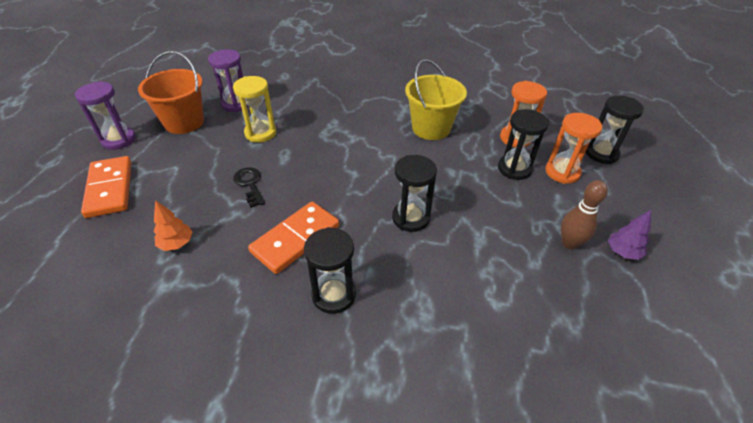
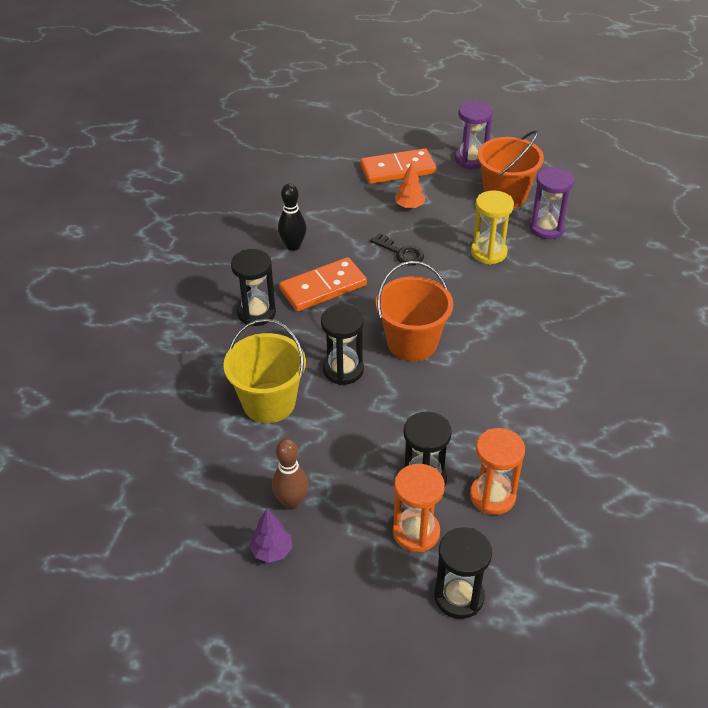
camera: 95 degrees right, 0 degrees up
(177, 243) = (326, 218): orange tree -> orange tree (409, 206)
(220, 270) = (293, 246): none -> black bowling pin
(250, 184) = (400, 252): black key -> black key turned 60 degrees clockwise
(296, 239) = (323, 287): orange domino -> orange domino turned 75 degrees counterclockwise
(372, 176) = (412, 343): none -> orange bucket
(431, 128) = (510, 405): yellow bucket -> yellow bucket (269, 402)

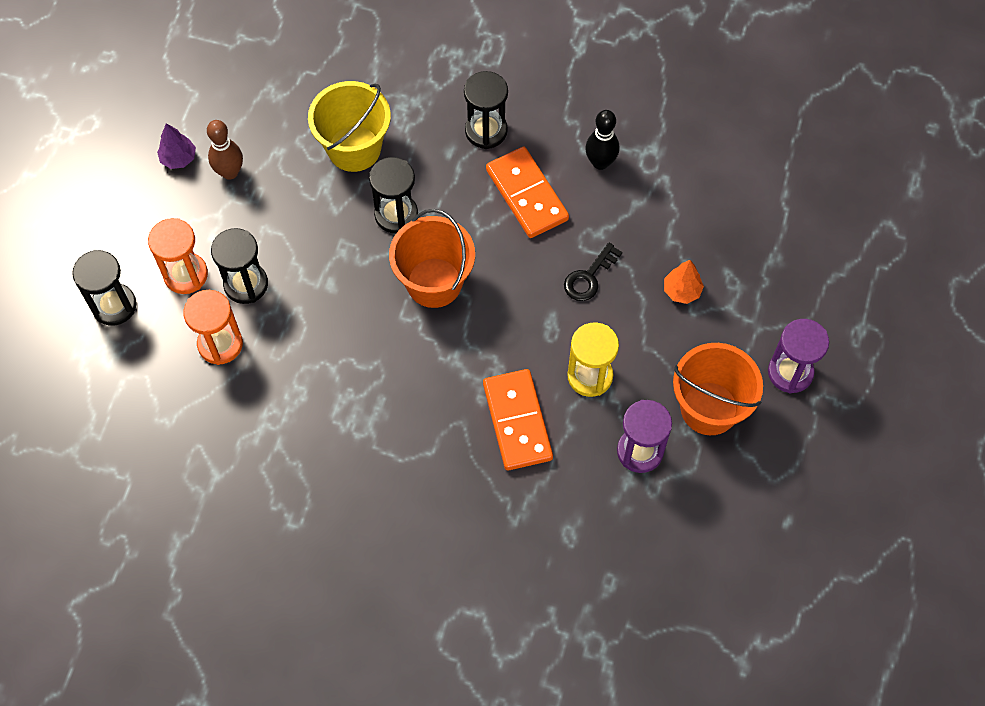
camera: 90 degrees right, 20 degrees up
(398, 169) = (761, 280): orange domino -> orange domino (517, 421)

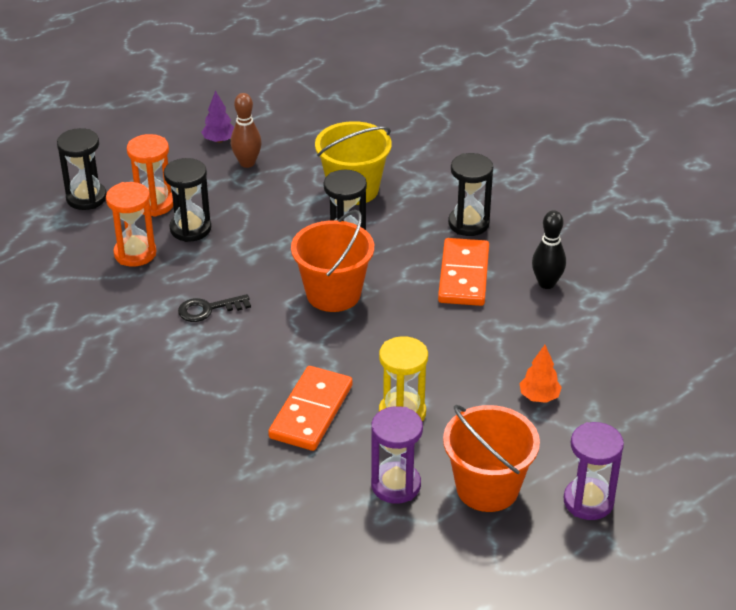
camera: 35 degrees right, 25 degrees down
(589, 277) = (465, 350): black key -> black key (209, 309)

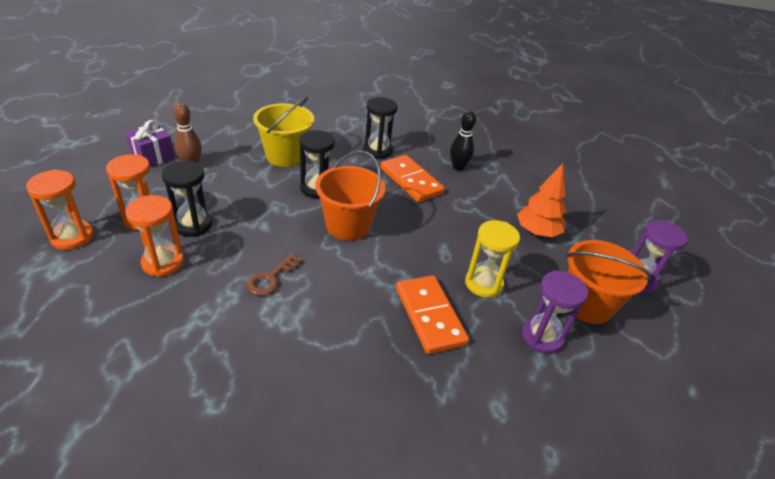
camera: 45 degrees left, 0 degrees up
(86, 198) = (72, 237): black hourglass -> orange hourglass
(209, 309) = (271, 278): black key -> brown key
(219, 140) = (153, 157): purple tree -> purple gift
(539, 397) = (537, 232): orange tree -> orange tree, size x1.58

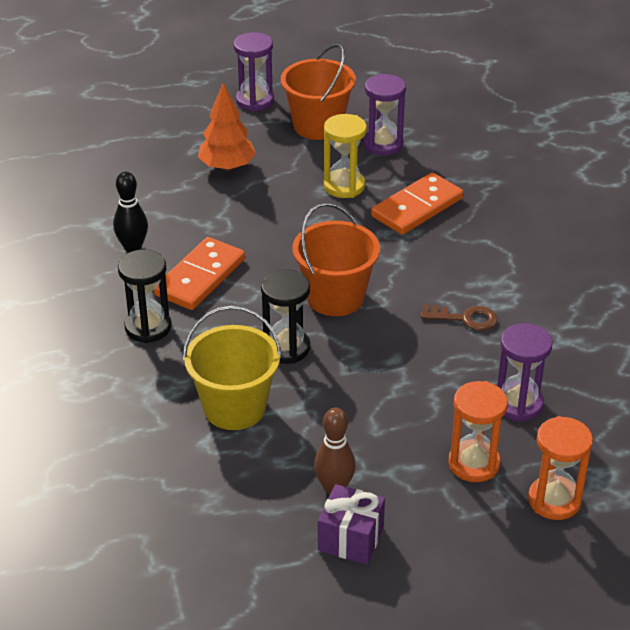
camera: 110 degrees left, 0 degrees up
(163, 262) = (518, 404): orange hourglass -> purple hourglass
(193, 225) = (444, 415): black hourglass -> none

